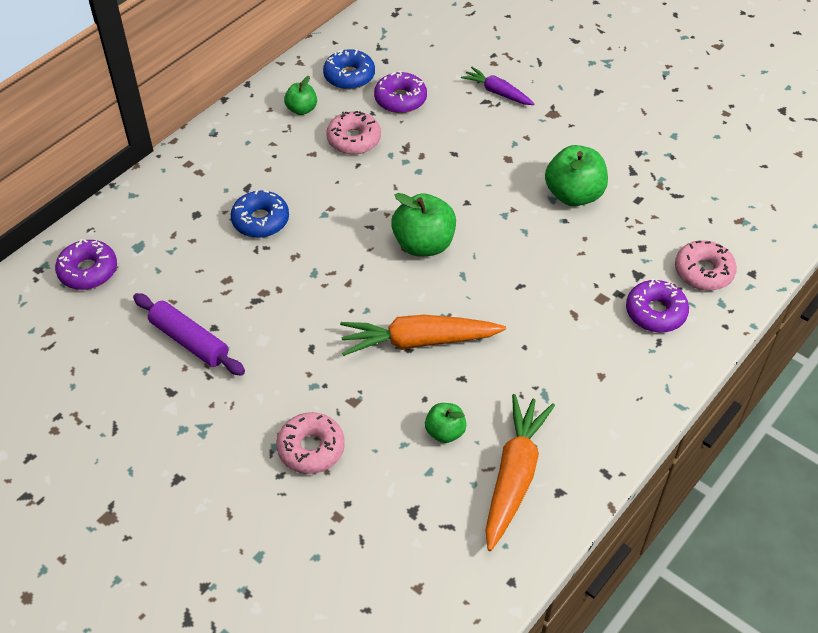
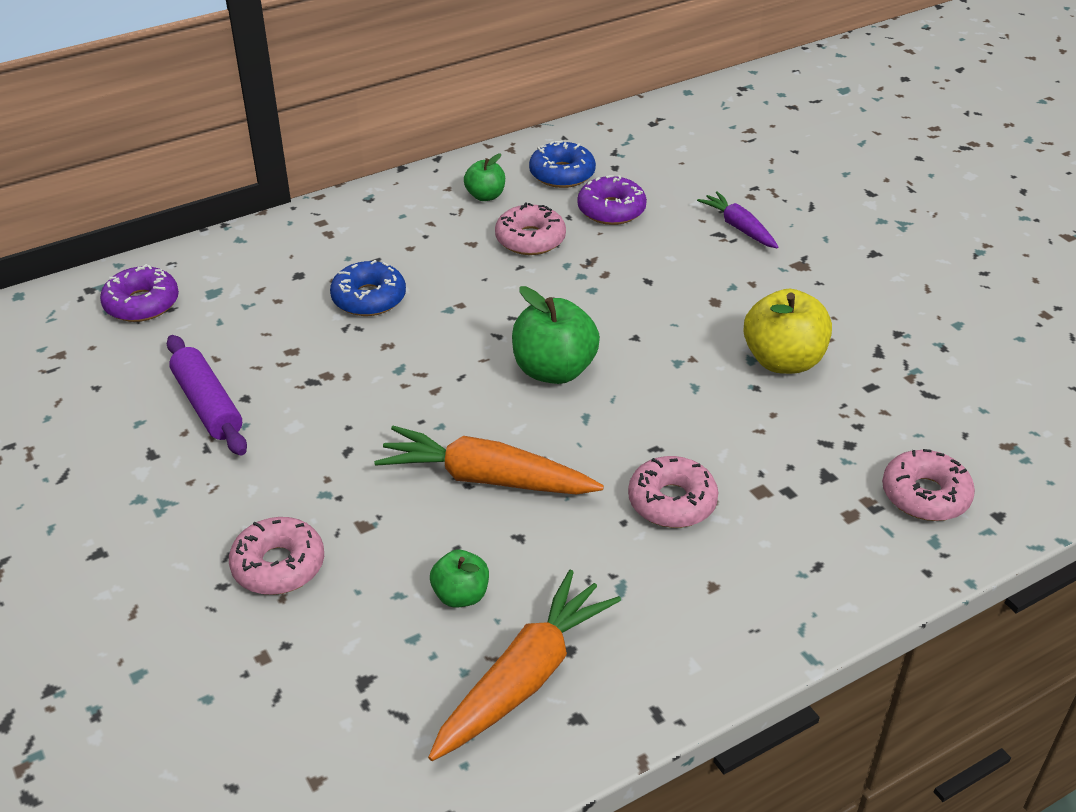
camera: 20 degrees right, 10 degrees down
(549, 323) = (672, 502): none -> pink donut
(573, 195) = (783, 361): green apple -> yellow apple
(655, 312) = (830, 528): purple donut -> none

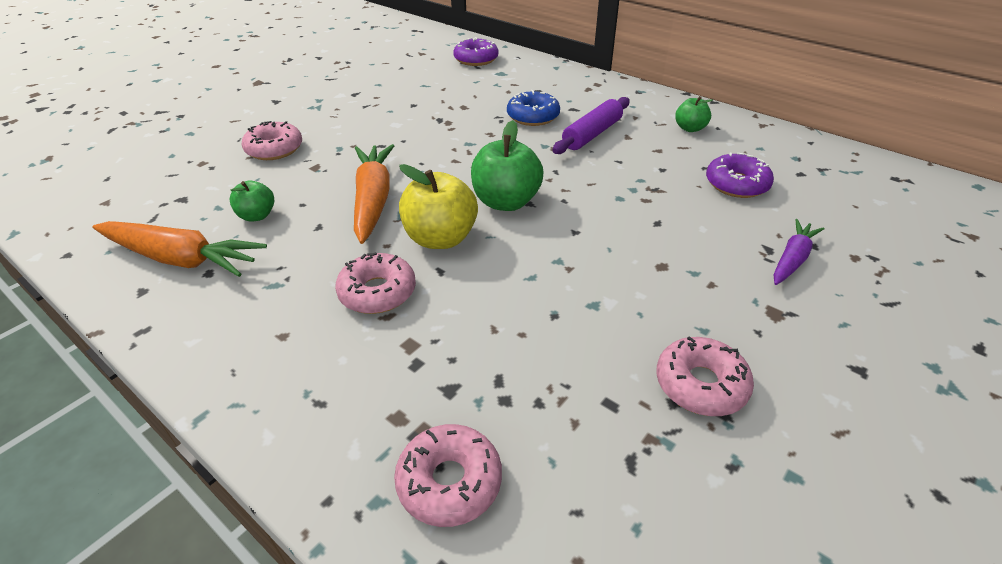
camera: 70 degrees right, 0 degrees up
(208, 405) = (401, 97): purple rolling pin -> purple rolling pin (592, 134)
(530, 239) = (656, 157): pink donut -> pink donut (700, 384)
(562, 174) = (758, 152): blue donut -> none
(783, 361) = (606, 326): yellow apple -> yellow apple (440, 238)

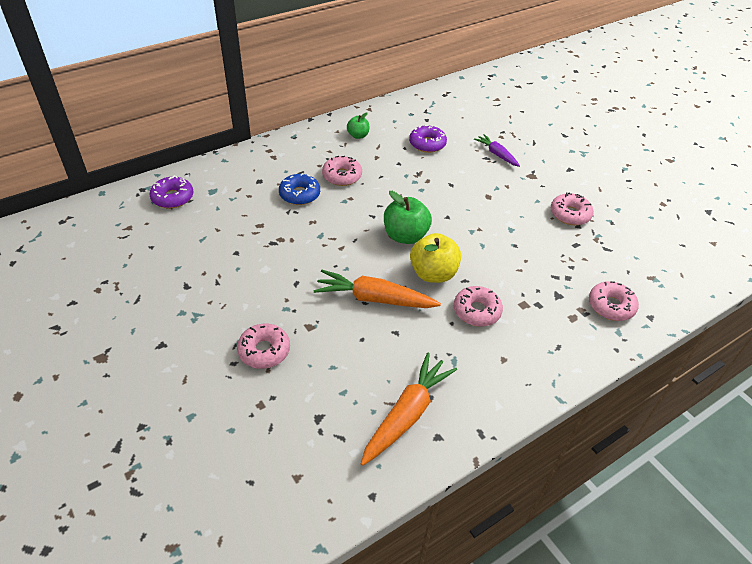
camera: 75 degrees left, 5 degrees up
(257, 216) = (367, 367): green apple -> none
(592, 134) = (342, 176): purple rolling pin -> pink donut

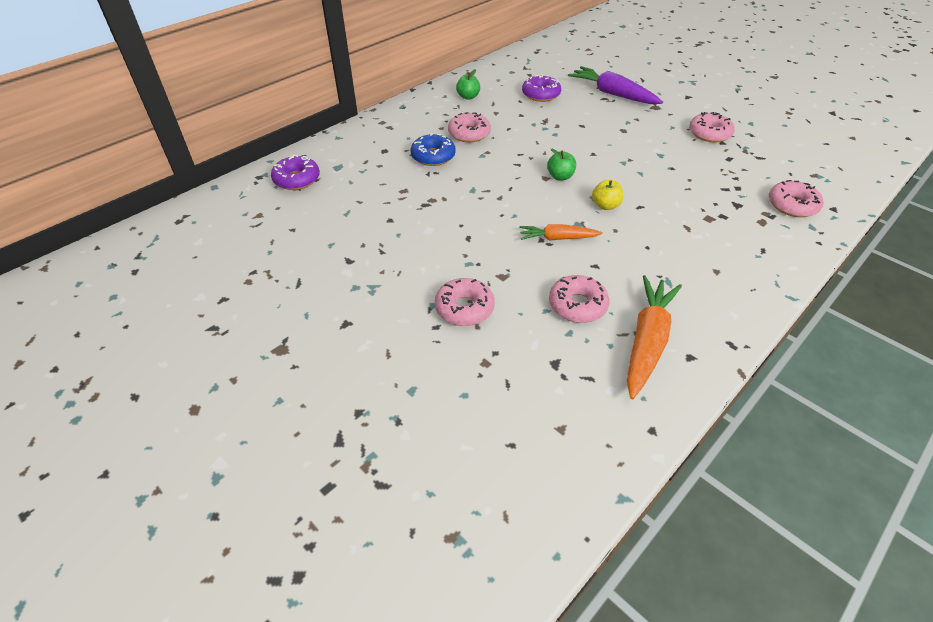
camera: 10 degrees left, 0 degrees up
(374, 299) = (558, 238): orange carrot -> orange carrot, size x0.60
(405, 236) = (560, 177): green apple -> green apple, size x0.57
(433, 273) = (605, 205): yellow apple -> yellow apple, size x0.57
(476, 311) = (666, 232): pink donut -> pink donut (577, 305)
(497, 154) = (612, 94): purple carrot -> purple carrot, size x1.67

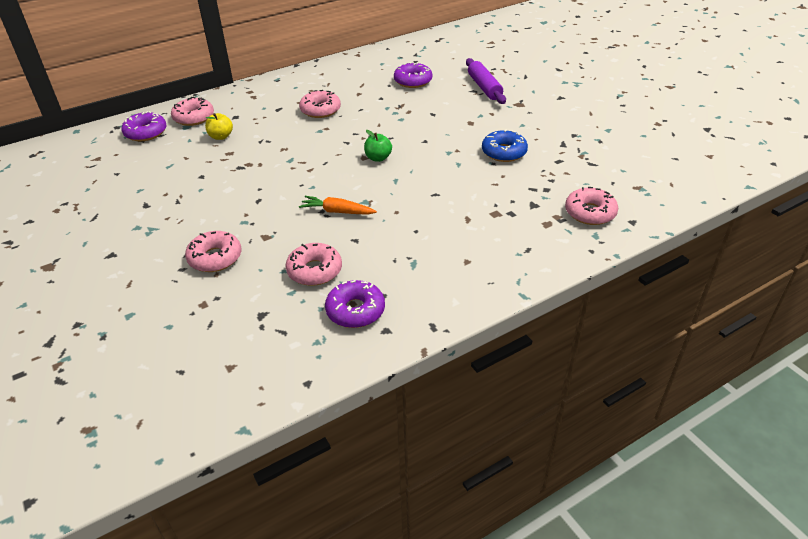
camera: 15 degrees right, 5 degrees down
(433, 156) = (274, 126): blue donut -> blue donut (504, 152)
(468, 97) = (342, 76): green apple -> none
(605, 205) = (402, 189): yellow apple -> yellow apple (221, 136)
(612, 94) = (484, 87): purple carrot -> purple rolling pin
(647, 341) = (355, 310): orange carrot -> purple donut
(709, 134) = (555, 135): pink donut -> pink donut (194, 117)

